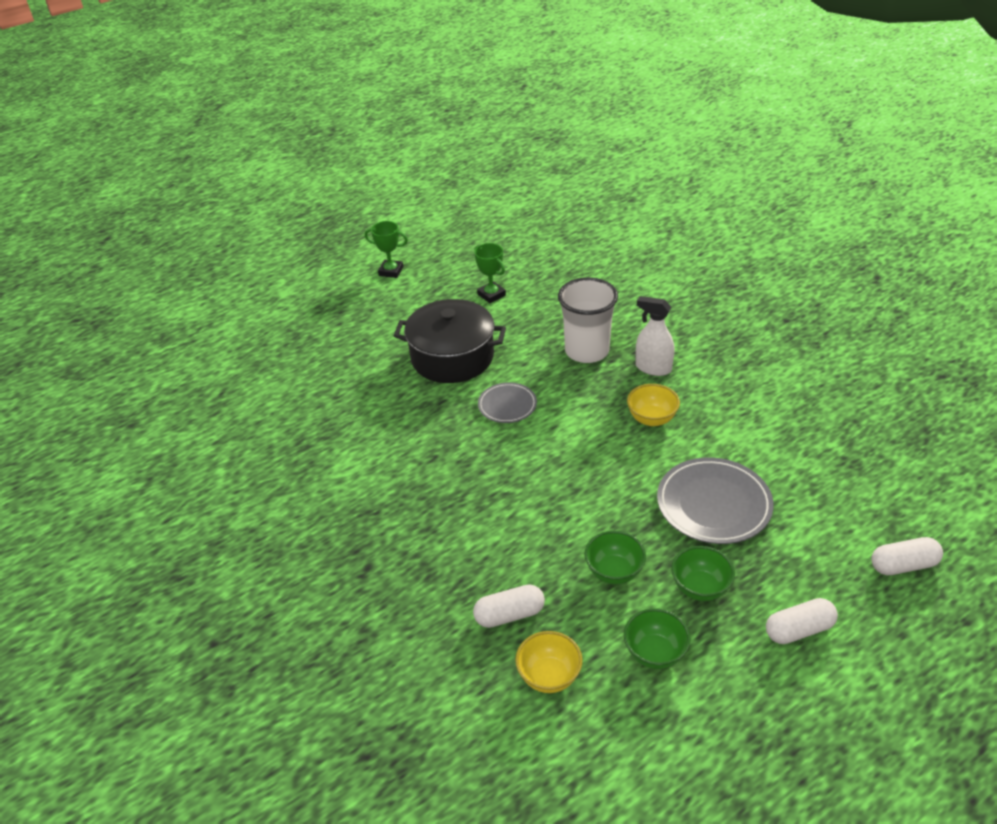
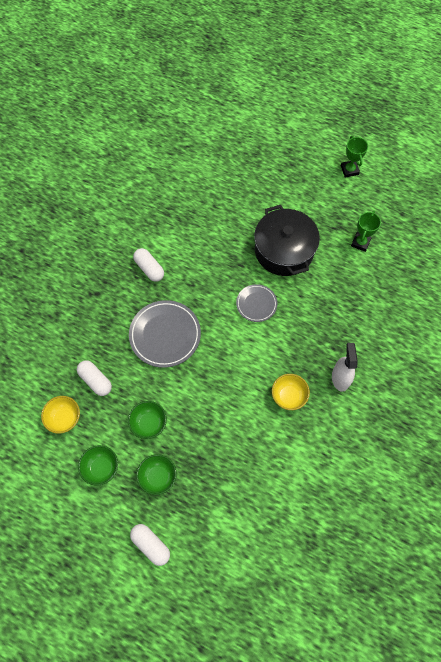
camera: 60 degrees right, 25 degrees up
(587, 351) = (335, 328): white cup -> none
(713, 504) = (229, 462): grey plate -> grey plate (165, 335)
(903, 565) = (231, 598): white capsule -> white capsule (149, 268)

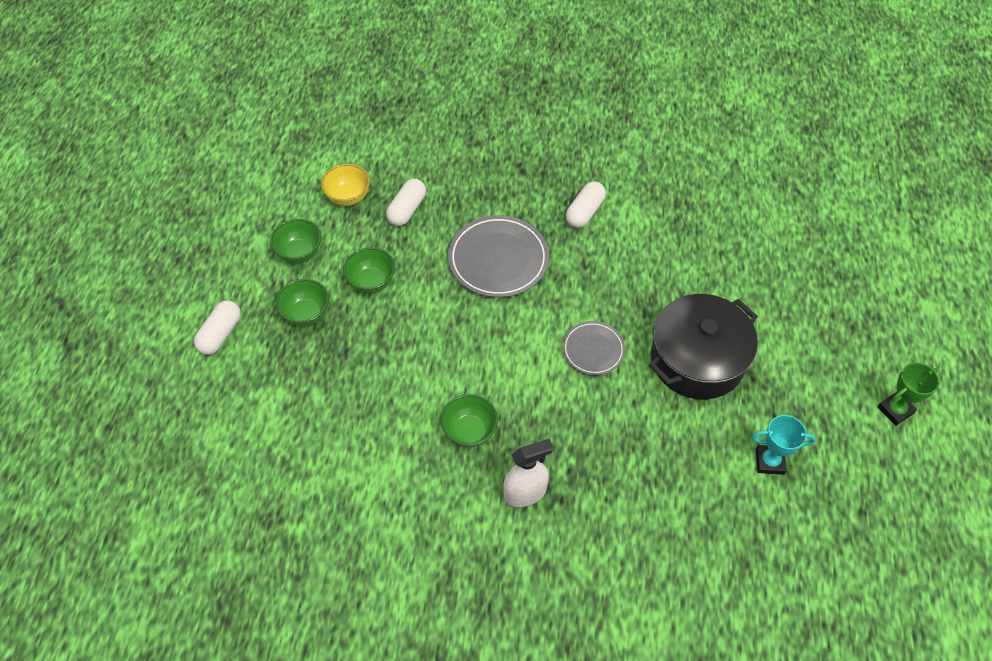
camera: 70 degrees right, 10 degrees down
(288, 396) = (469, 431): yellow bowl -> green bowl
(360, 243) = (769, 461): green trophy -> turquoise trophy

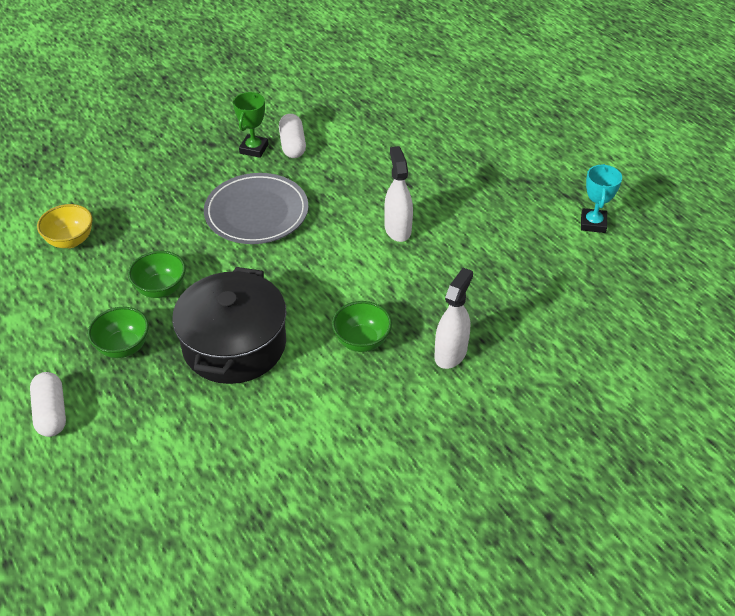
camera: 40 degrees left, 10 degrees down
(299, 253) = (66, 306): green bowl -> none
(407, 209) = (137, 221): white capsule -> none
(593, 350) = (397, 229): grey plate -> white spray bottle
(697, 359) = (478, 192): black pot -> black pot (234, 344)
(769, 461) = (593, 223): turquoise trophy -> turquoise trophy turned 45 degrees counterclockwise
(895, 410) = (633, 146): green trophy -> green trophy (254, 149)

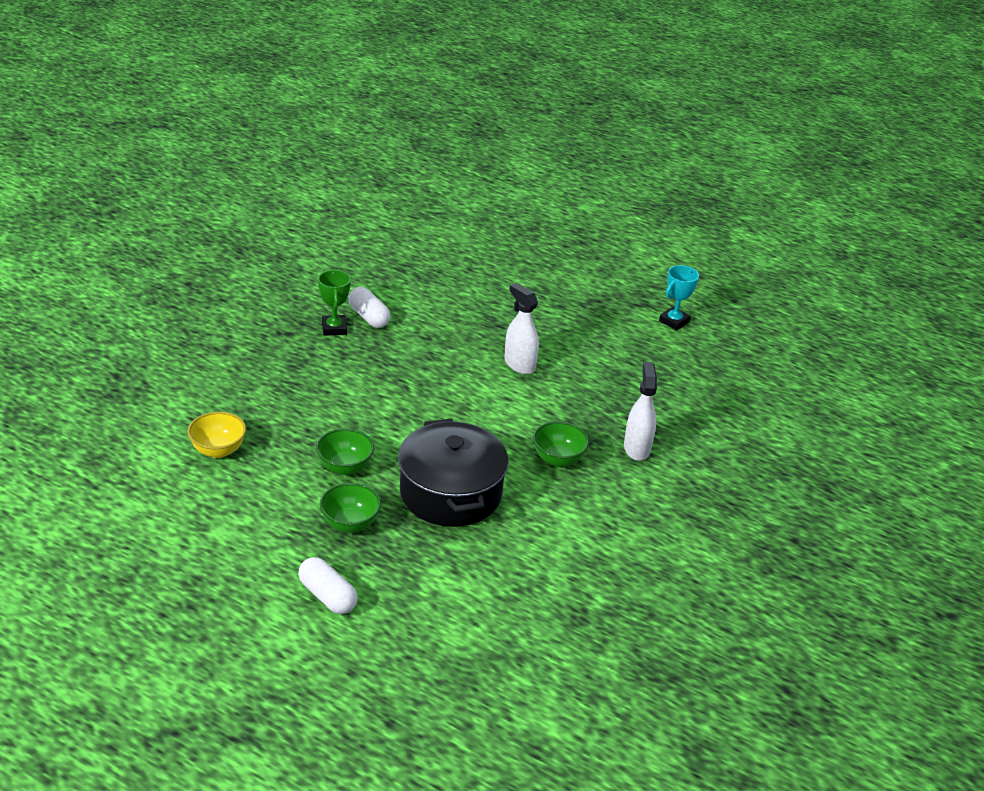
camera: 30 degrees left, 10 degrees down
(256, 213) = (382, 382): grey plate -> none
(593, 223) = (674, 321): turquoise trophy -> turquoise trophy turned 60 degrees clockwise

